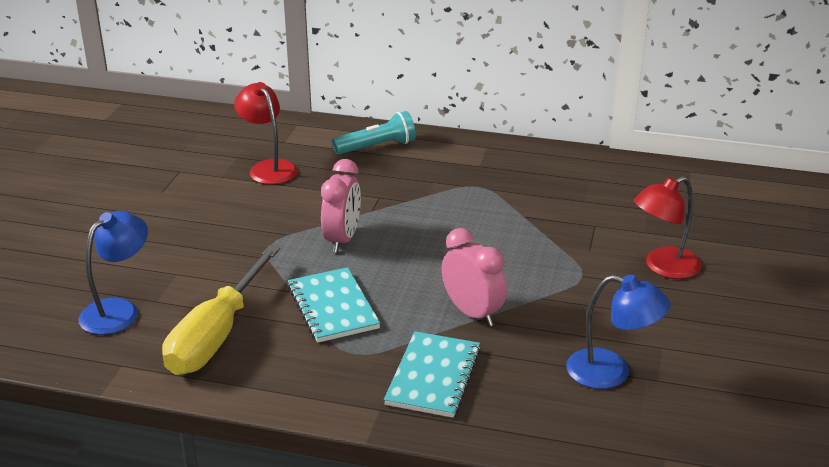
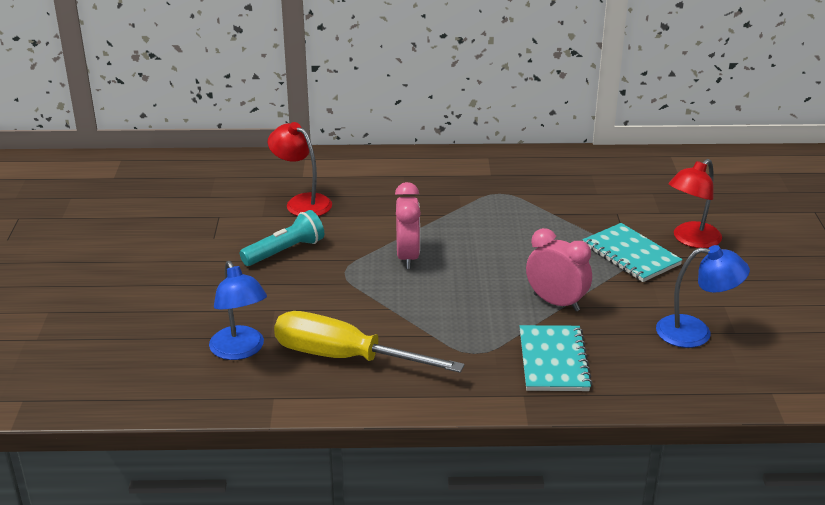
camera: 15 degrees left, 0 degrees up
(119, 310) = (240, 350): blue lamp -> blue lamp turned 135 degrees clockwise
(216, 335) = (344, 357): yellow screwdriver -> yellow screwdriver turned 105 degrees clockwise
(333, 307) = (433, 317): turquoise notebook -> turquoise notebook (631, 255)
(377, 147) = (391, 170): turquoise flashlight -> turquoise flashlight (285, 251)

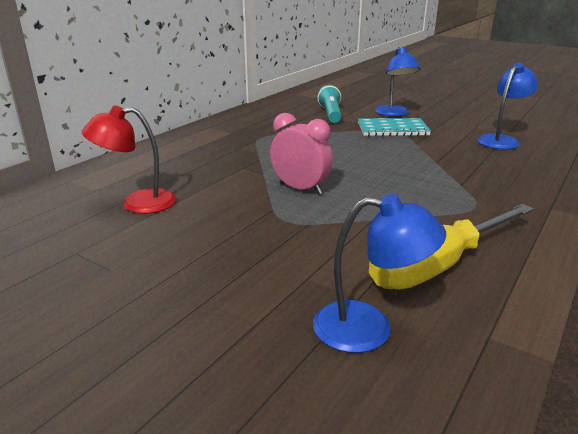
camera: 55 degrees left, 5 degrees down
(285, 251) = (207, 237): turquoise flashlight -> turquoise flashlight (331, 114)
(553, 360) = (507, 184): turquoise notebook -> none
(556, 302) = (428, 162): pink clock -> none
(691, 240) = (394, 114): red lamp -> blue lamp

